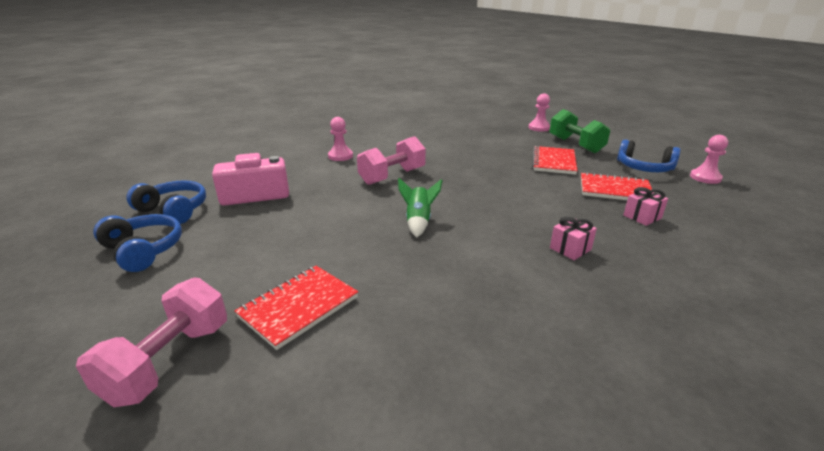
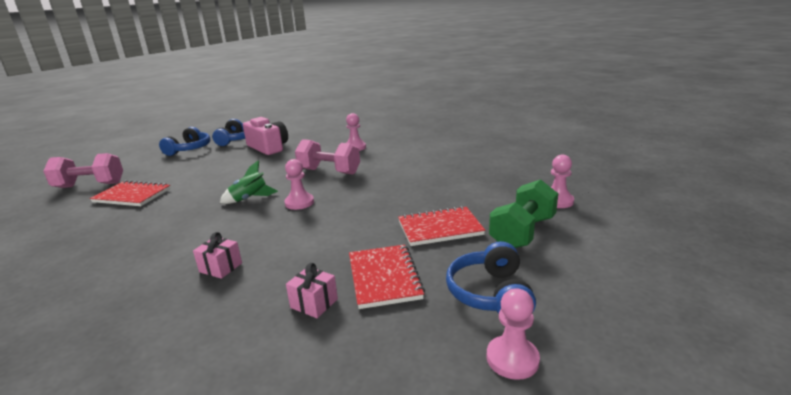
camera: 65 degrees right, 5 degrees down
(457, 199) = (299, 203): none -> pink pawn

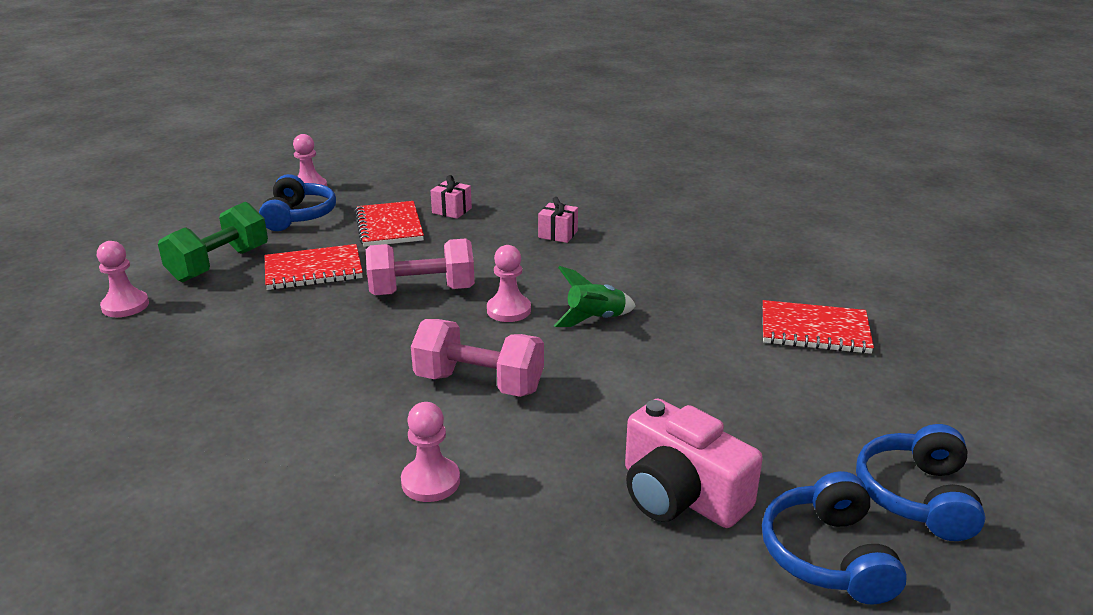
camera: 175 degrees right, 5 degrees up
(90, 185) = (948, 358): pink dumbbell -> pink dumbbell (422, 291)

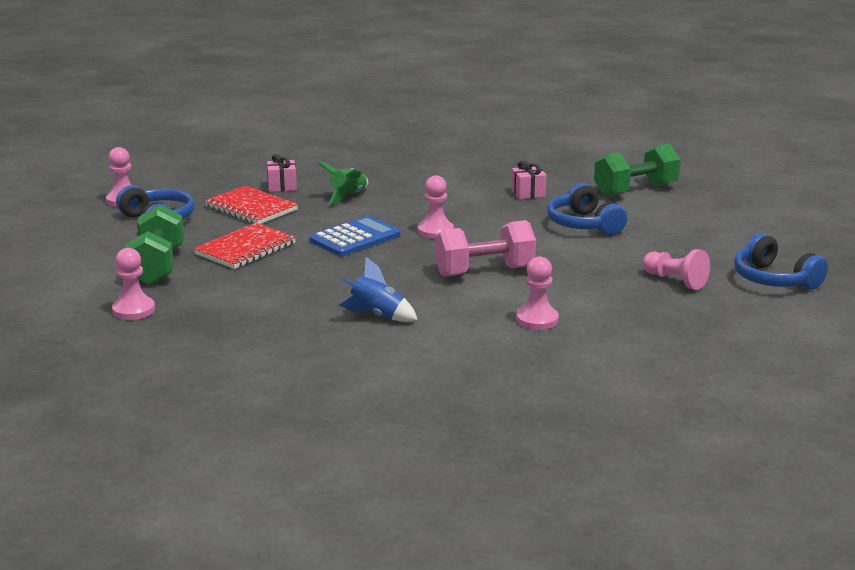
camera: 35 degrees left, 5 degrees down
(290, 399) = (377, 315): none -> blue rocket
(422, 291) = (355, 238): pink dumbbell -> blue calculator
(558, 234) = (391, 181): pink gift -> pink gift (528, 193)
(595, 319) = (500, 220): green rocket -> green rocket (348, 196)
(680, 494) = (675, 281): pink camera -> pink pawn
(814, 330) = (635, 190): red notebook -> green dumbbell
(917, 496) = (782, 245): blue headphones -> blue headphones (584, 224)

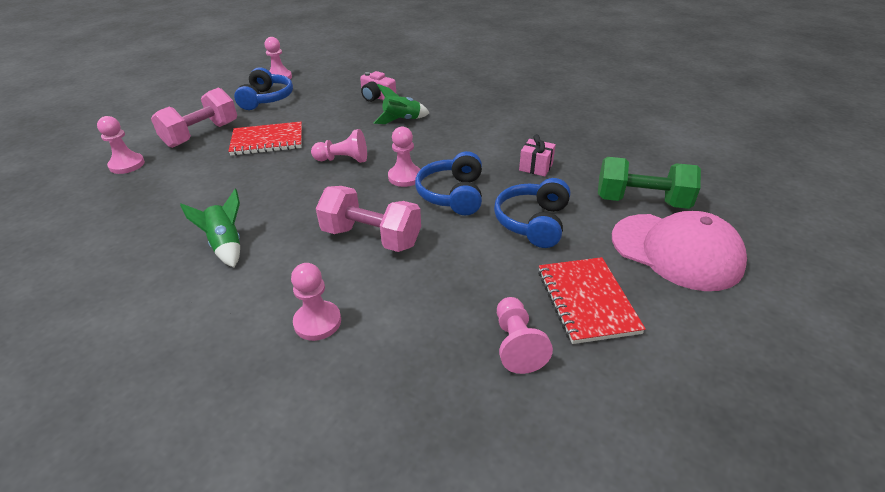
camera: 40 degrees right, 15 degrees up
(157, 266) = (201, 134): green dumbbell -> pink dumbbell
(251, 208) = (329, 108): red notebook -> red notebook (587, 301)
(282, 186) = (377, 97): pink gift -> pink camera
(355, 238) = (343, 160): blue calculator -> pink pawn
(377, 315) = (226, 245): blue rocket -> green rocket
(696, 208) = (676, 251): none -> pink cap
(774, 279) = (636, 410): blue headphones -> blue headphones (453, 194)

